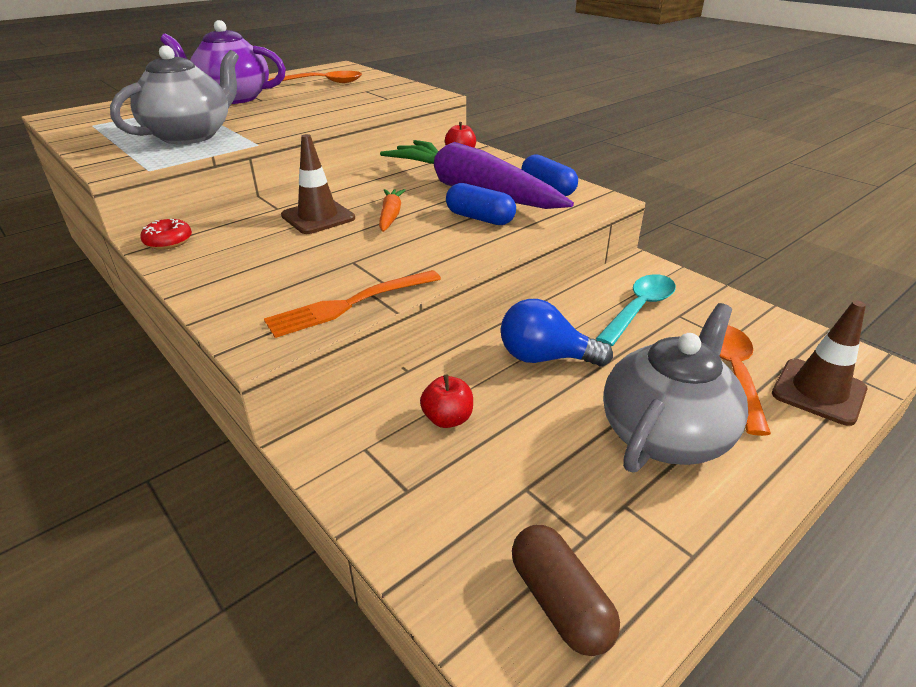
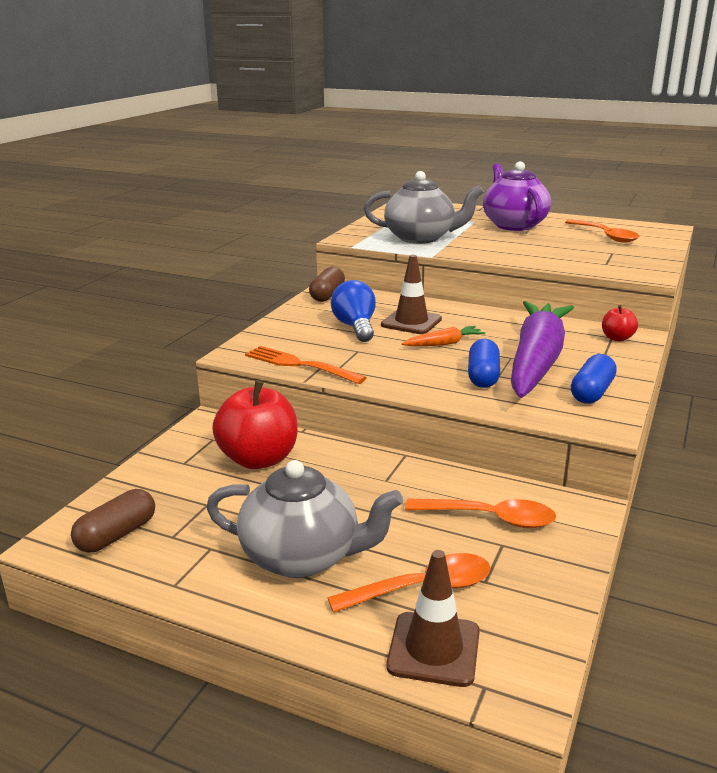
camera: 65 degrees right, 10 degrees down
(168, 241) = (327, 295): red donut -> brown capsule
(447, 419) = (258, 459): red apple -> red apple, size x2.07
(545, 357) = (363, 482): blue light bulb -> blue light bulb (355, 327)
(639, 309) = (490, 518): turquoise spoon -> orange spoon

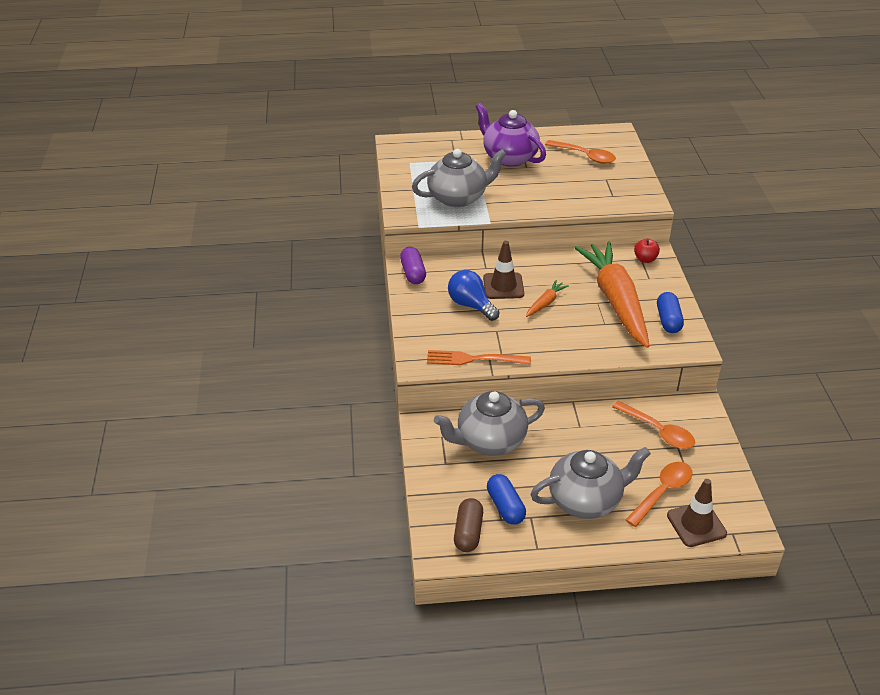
camera: 30 degrees left, 15 degrees up
(258, 459) = (489, 441): red apple -> grey teapot
(327, 295) = (413, 273): brown capsule -> purple capsule
(483, 376) = (596, 328): blue capsule -> blue capsule (505, 507)
(490, 518) = (658, 431): orange spoon -> orange spoon turned 60 degrees clockwise
(536, 361) = (615, 301): purple carrot -> orange carrot

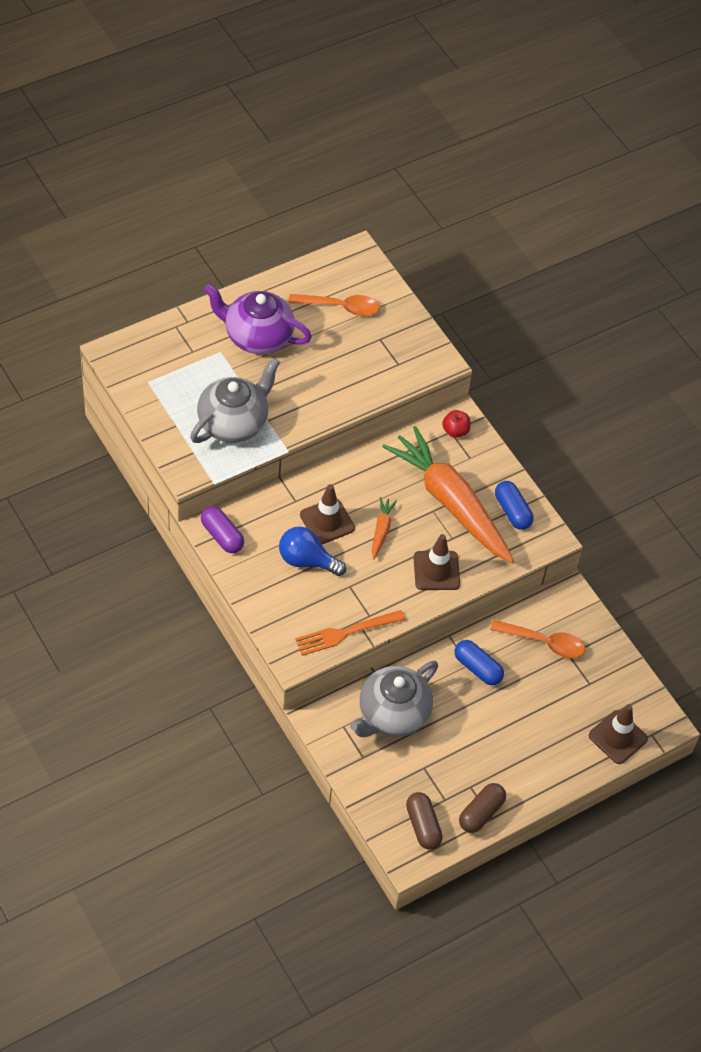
camera: 30 degrees left, 15 degrees up
(505, 507) = (443, 784): blue capsule -> blue capsule (477, 668)
(529, 541) = (481, 813): none -> brown capsule
(578, 340) = (436, 571): none -> brown traffic cone
(586, 500) = (511, 748): grey teapot -> none
(662, 492) = (575, 713): orange spoon -> none

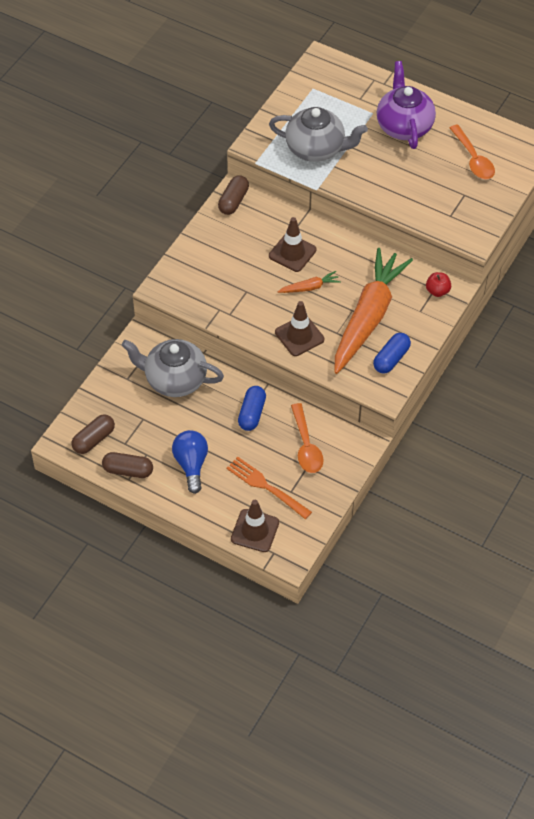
camera: 65 degrees right, 0 degrees up
(222, 536) = (233, 201): purple capsule -> brown capsule
(307, 560) = (249, 257): blue light bulb -> blue light bulb (191, 464)
(346, 633) = (204, 307): orange fork -> orange fork (266, 487)

